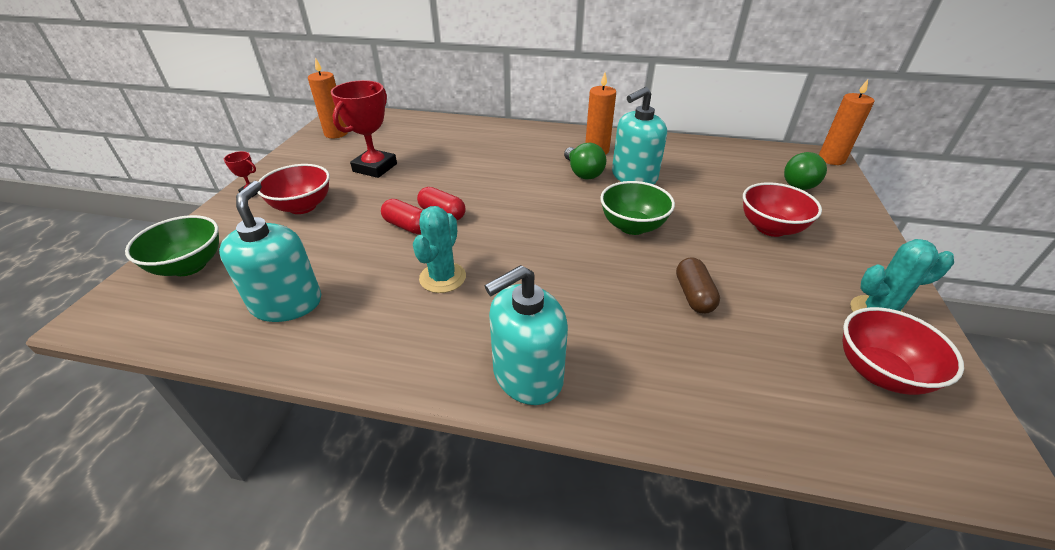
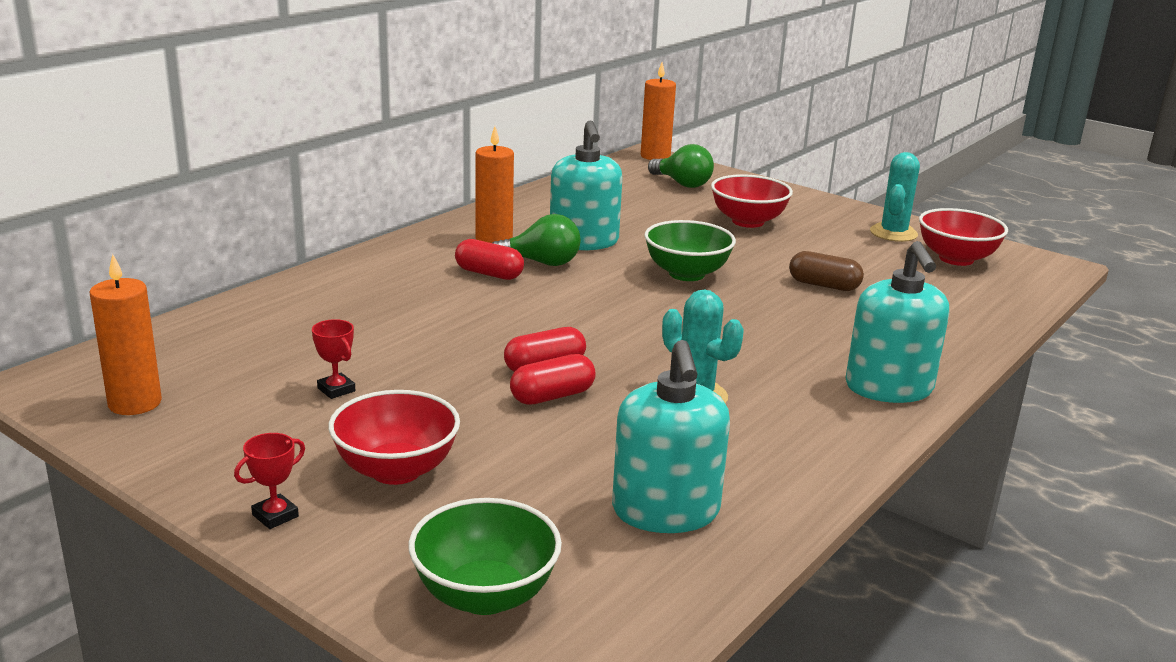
camera: 65 degrees left, 15 degrees down
(287, 303) = (665, 511): turquoise soap dispenser -> turquoise soap dispenser turned 120 degrees counterclockwise
(375, 167) = (336, 390): red trophy -> red trophy, size x0.46
(547, 163) = (489, 274): none -> red capsule

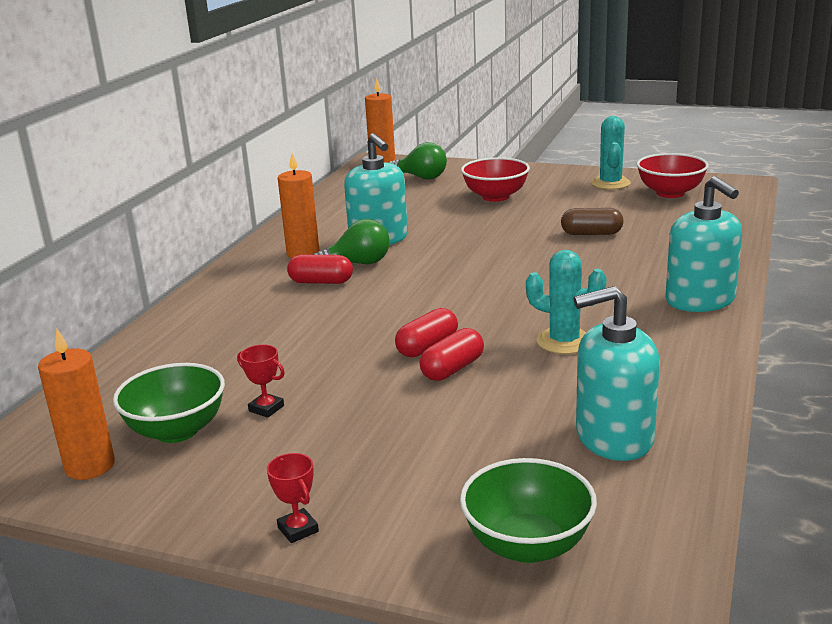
camera: 15 degrees left, 0 degrees up
(275, 516) = (298, 529): red trophy -> red trophy turned 60 degrees counterclockwise
(396, 470) = (372, 462): red bowl -> none
(665, 511) = (613, 437): turquoise soap dispenser -> turquoise soap dispenser turned 105 degrees clockwise
(686, 274) = (481, 247): green bowl -> green bowl (177, 430)

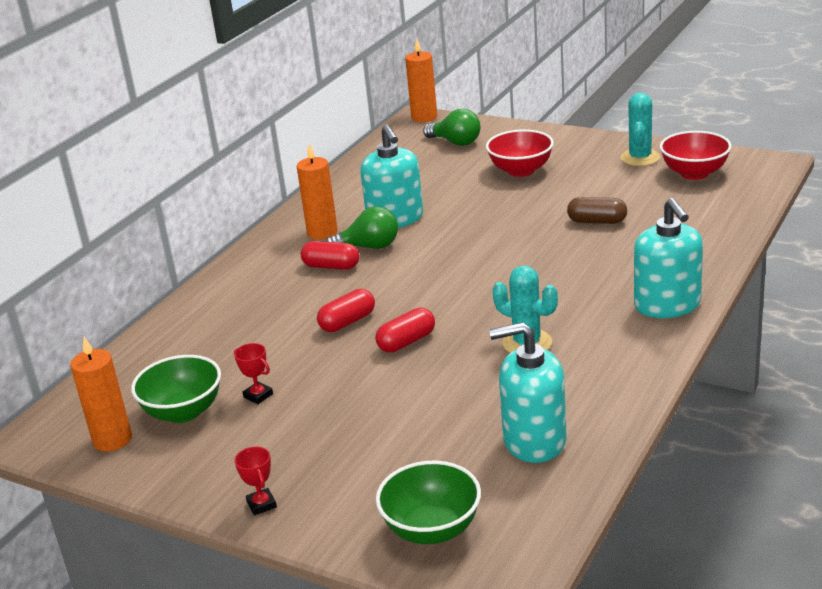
camera: 10 degrees right, 5 degrees up
(452, 369) = (421, 366): red capsule -> red capsule (347, 322)

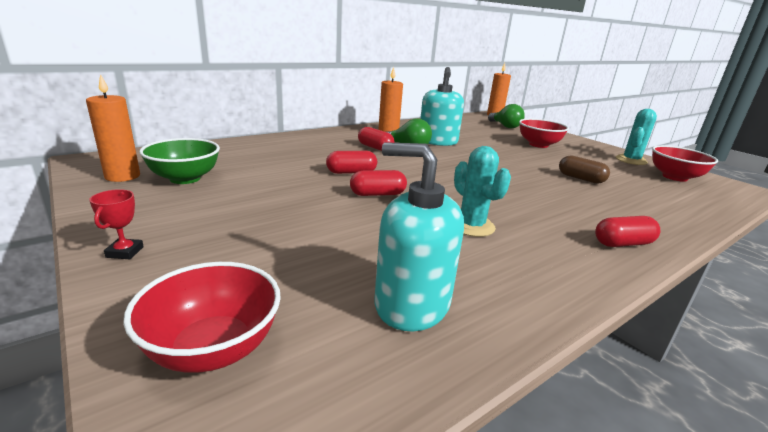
camera: 20 degrees right, 5 degrees down
(258, 395) = (241, 187): red trophy -> none
(432, 529) = (213, 349): green bowl -> red bowl
(667, 305) = (622, 243): turquoise soap dispenser -> red capsule

